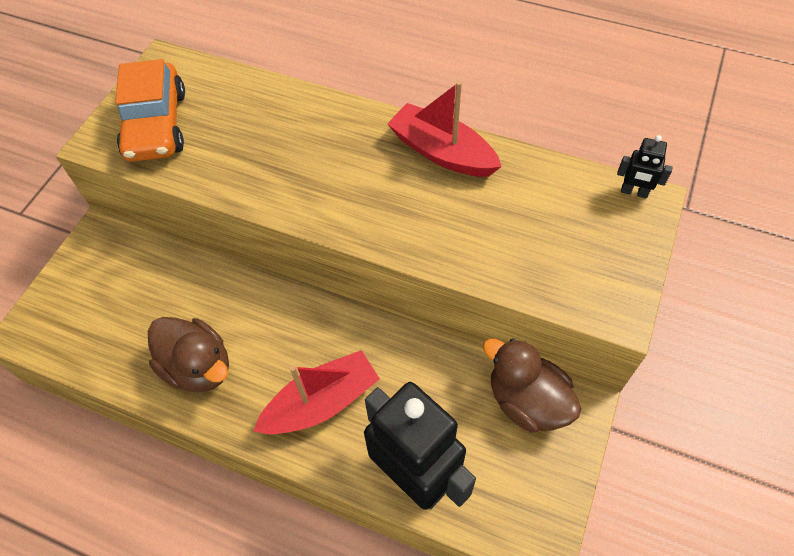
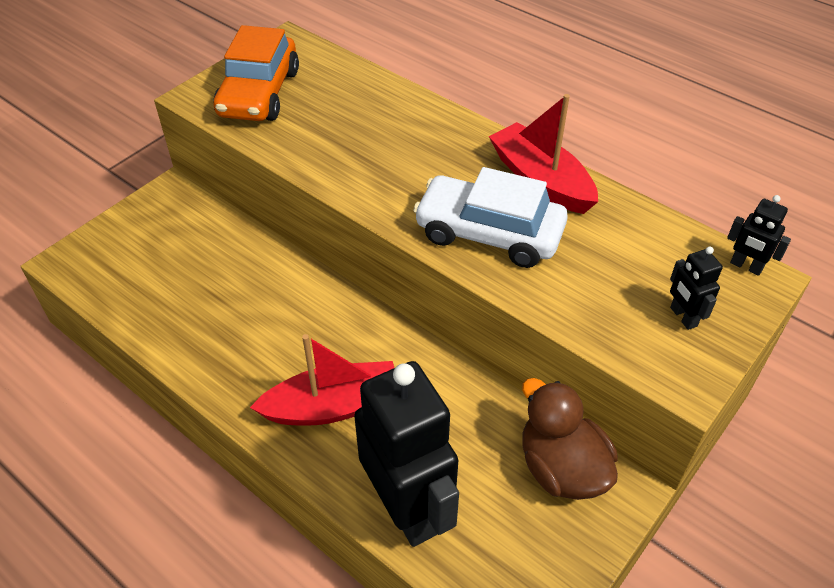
camera: 15 degrees right, 10 degrees down
(198, 367) = (220, 337): brown duck -> none
(415, 217) = (489, 233): none -> white car
(599, 254) = (683, 317): none -> black robot

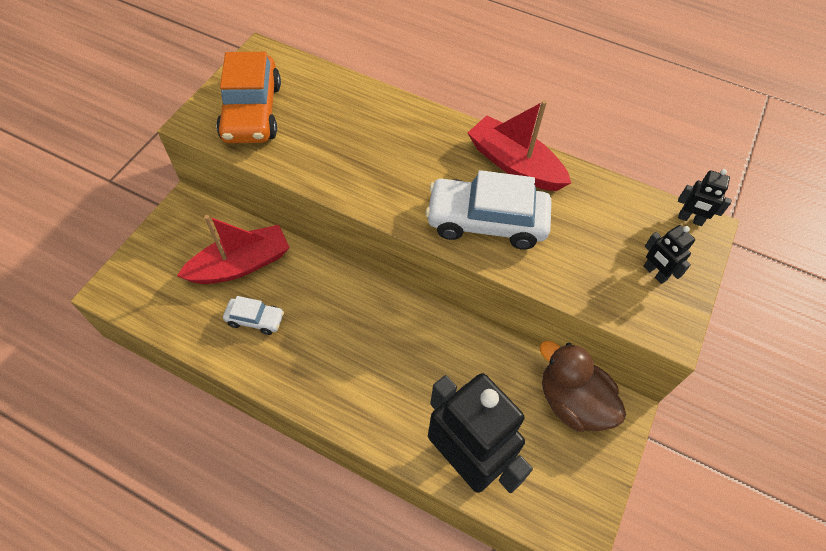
camera: 15 degrees left, 10 degrees up
(209, 315) = (255, 319): none -> white car
(333, 406) = (382, 383): red boat -> red boat (241, 264)

